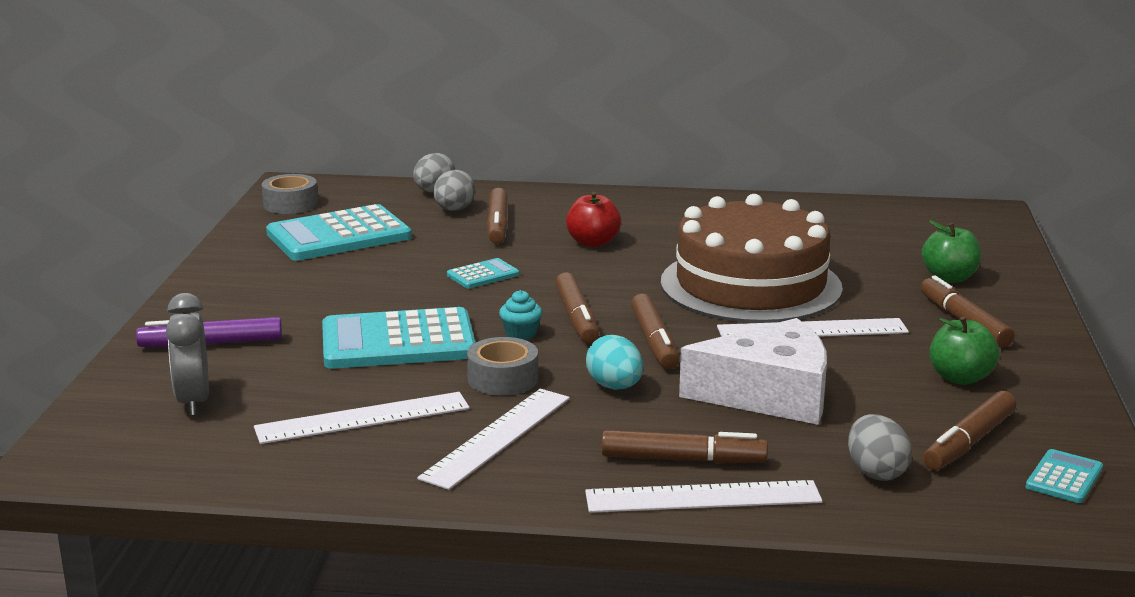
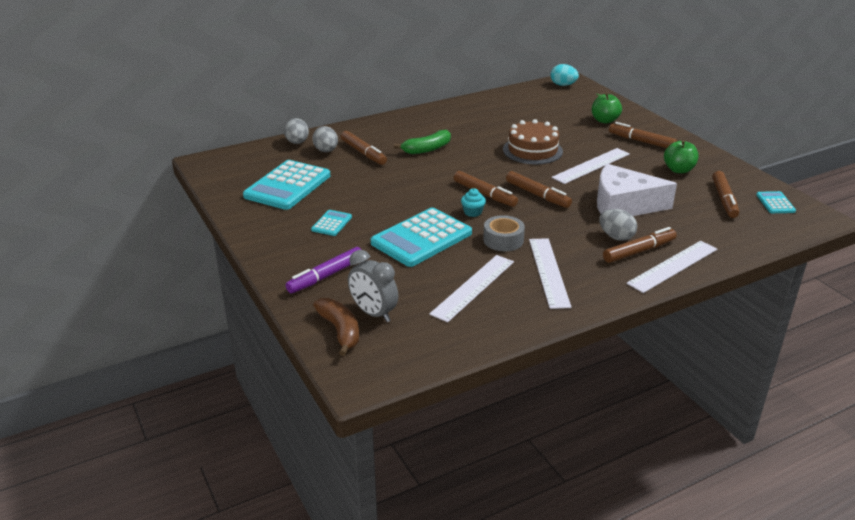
camera: 35 degrees left, 10 degrees up
(125, 406) = (340, 331): none -> brown banana
(290, 204) = (226, 174): grey tape -> none
(483, 275) = (402, 185): turquoise calculator -> turquoise calculator (331, 223)
(593, 243) = (427, 149): red apple -> green banana
(615, 387) = (557, 225): turquoise egg -> turquoise egg (563, 85)
(750, 285) = (532, 150): brown cake -> brown cake, size x0.61
(770, 395) = (623, 205): white cheese -> white cheese turned 135 degrees counterclockwise
(876, 472) = (714, 227): grey egg -> grey egg (616, 237)

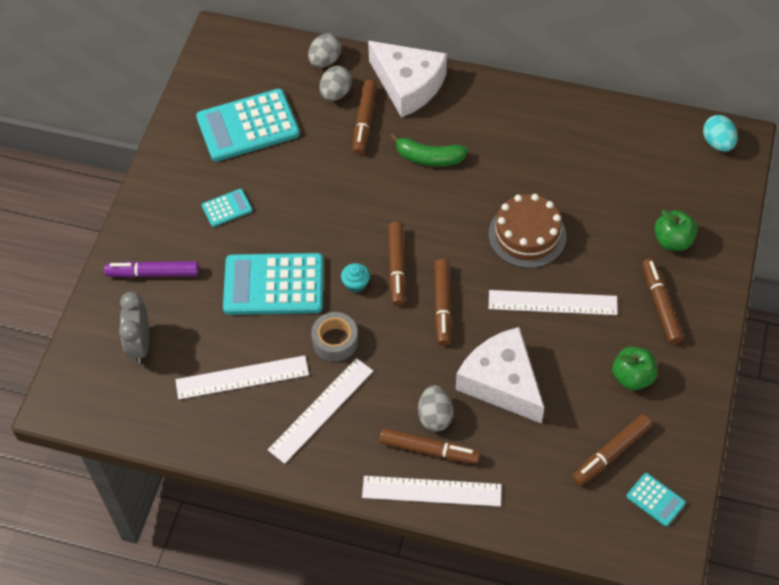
camera: 45 degrees right, 25 degrees up
(340, 331) = (98, 344): brown banana -> none
(367, 131) = (408, 85): none -> white cheese
(775, 203) = (655, 500): turquoise calculator -> turquoise calculator turned 90 degrees clockwise

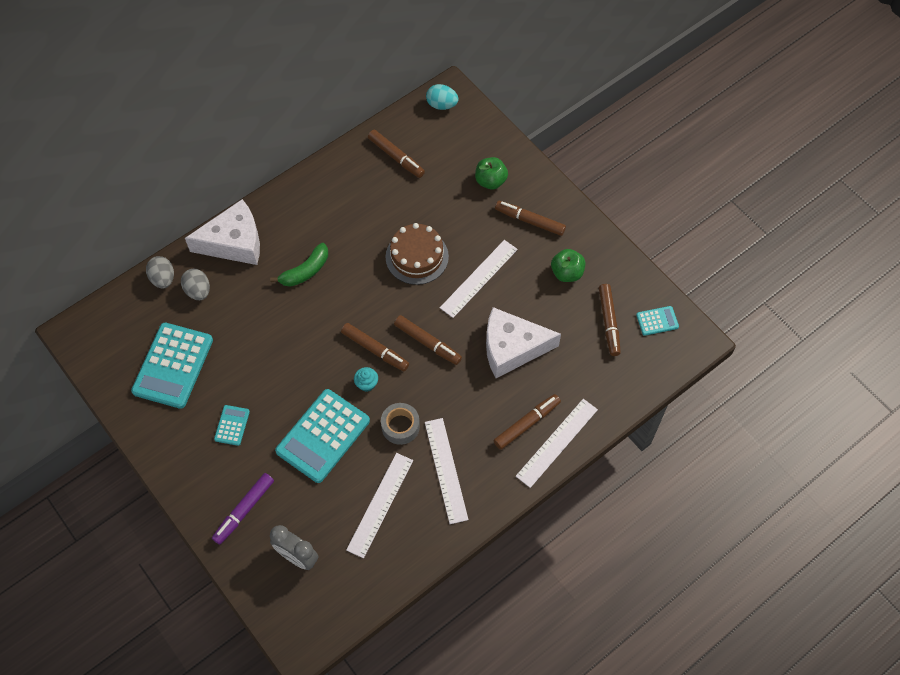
camera: 55 degrees left, 5 degrees up
(364, 121) = (239, 289): brown marker -> brown marker (396, 157)
(435, 416) = (505, 404): grey egg -> none

